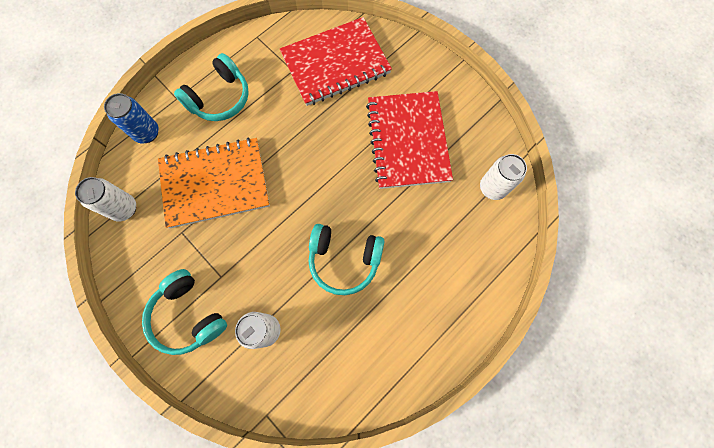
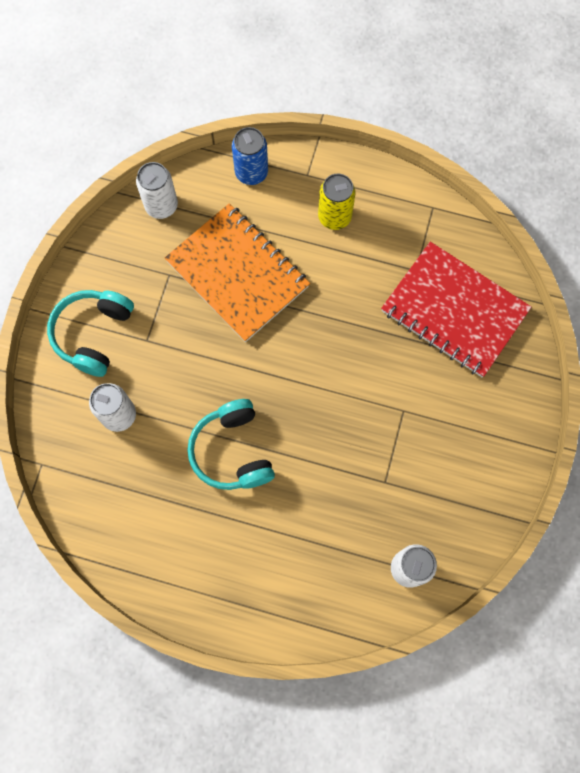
camera: 60 degrees right, 0 degrees up
(219, 98) = (334, 217): turquoise headphones -> yellow can
(407, 141) = (407, 443): red notebook -> none

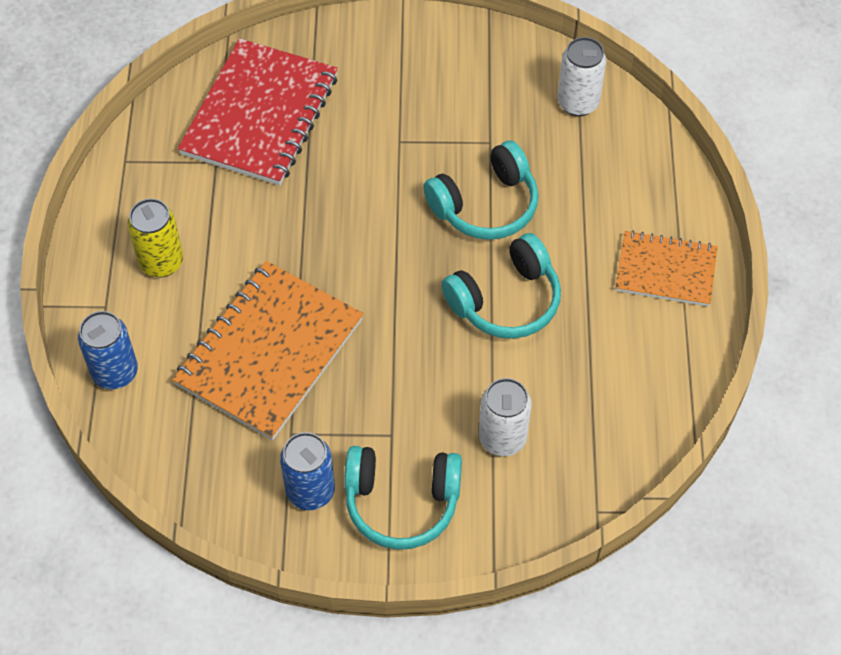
camera: 105 degrees left, 15 degrees down
(121, 277) = (310, 491): none -> blue can
(161, 206) = (190, 471): white can -> none
(223, 585) = (665, 270): none -> orange notebook
(324, 461) = (485, 205): none -> turquoise headphones

